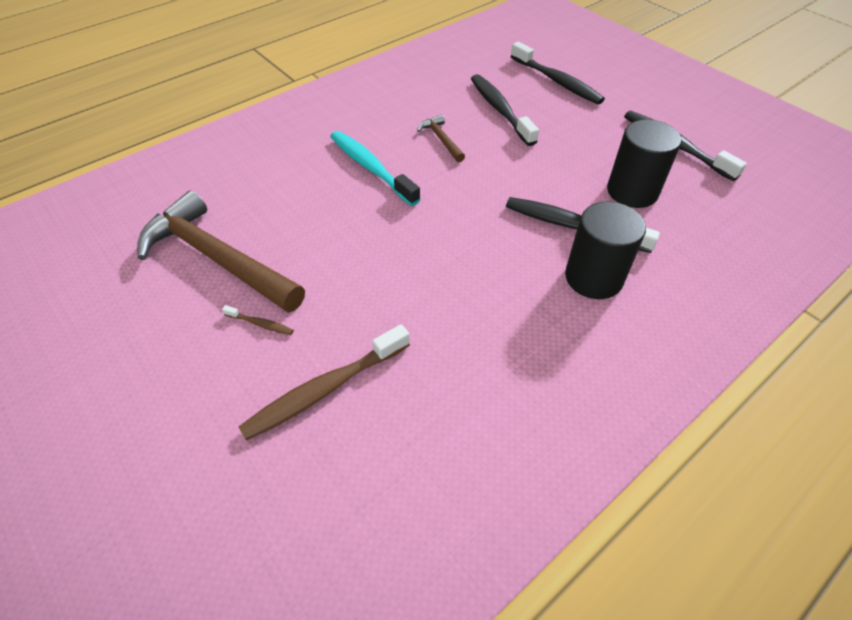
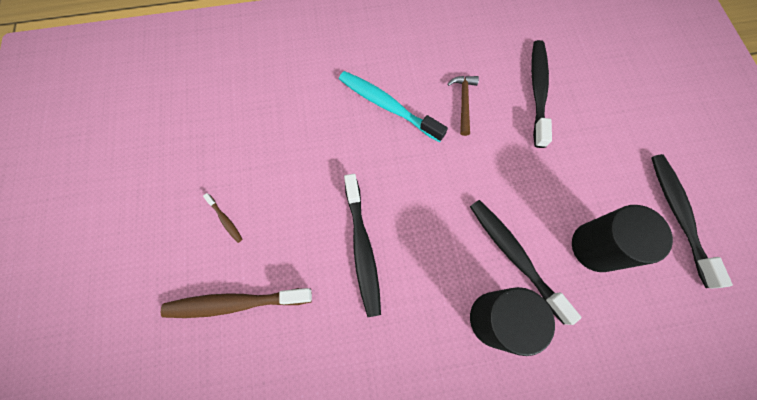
camera: 30 degrees right, 20 degrees up
(217, 258) = (228, 141): brown hammer -> none
(371, 167) = (387, 105): turquoise toothbrush -> turquoise toothbrush turned 45 degrees counterclockwise
(557, 81) = (616, 80): black toothbrush -> black toothbrush (362, 249)

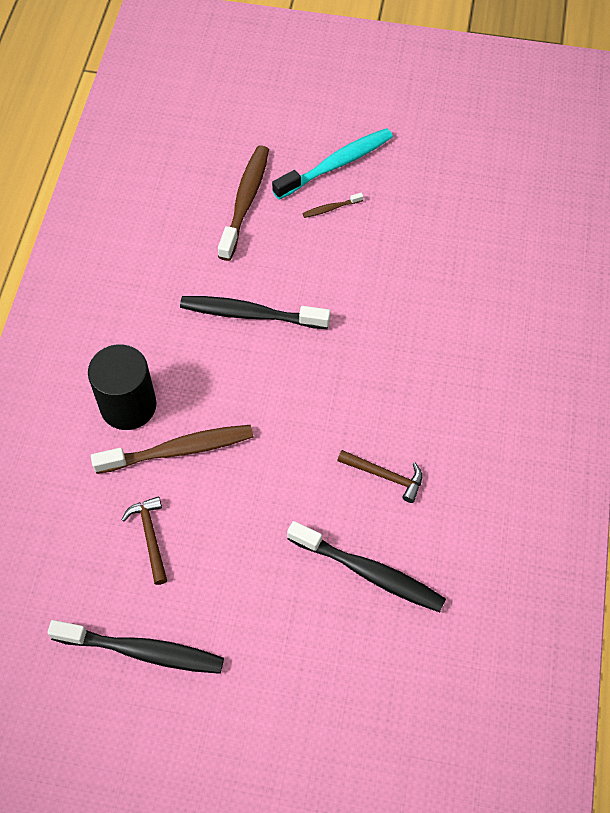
camera: 110 degrees right, 10 degrees down
(387, 105) = (410, 390): turquoise toothbrush -> turquoise toothbrush (337, 164)
(514, 256) = (179, 450): black toothbrush -> brown toothbrush
(596, 247) = (150, 537): black cylinder -> brown hammer

